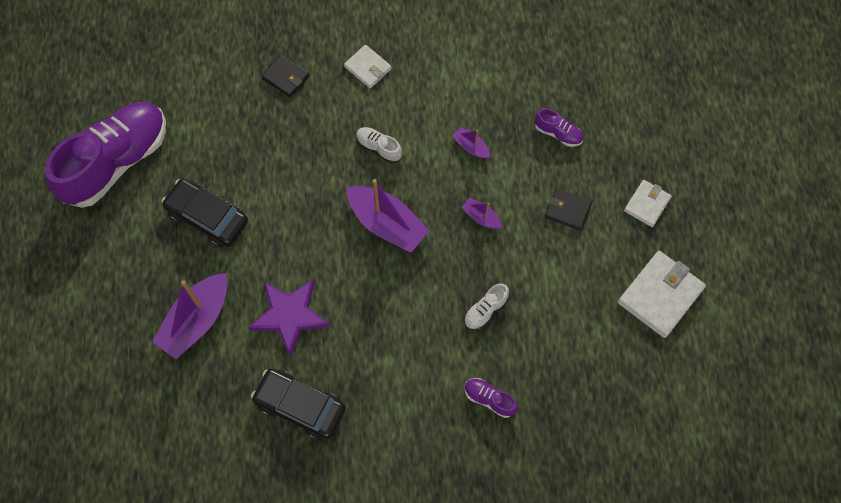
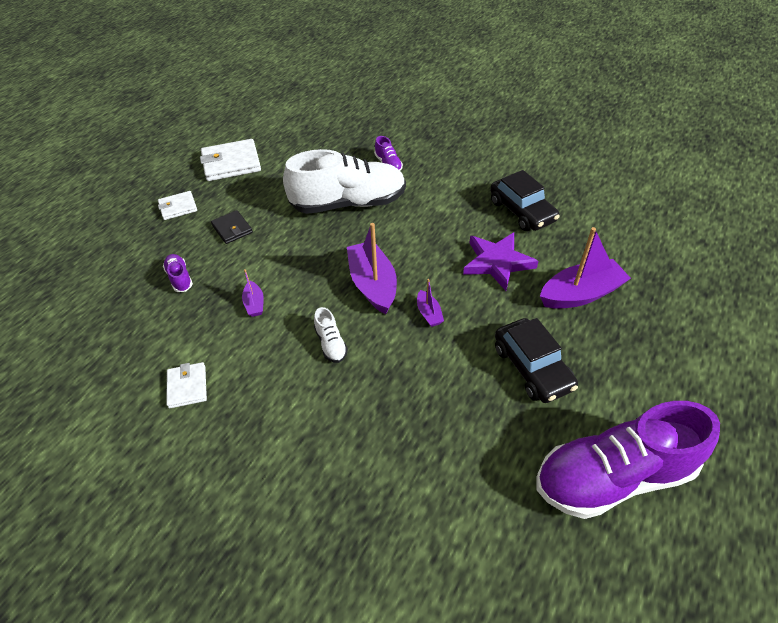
camera: 145 degrees left, 20 degrees down
(286, 77) = (367, 465): black wallet -> none
(368, 68) = (276, 424): white wallet -> white wallet (187, 387)
(481, 217) = (297, 254): purple boat -> purple boat (429, 313)
(485, 310) = (348, 203): white shoe -> white shoe, size x2.50

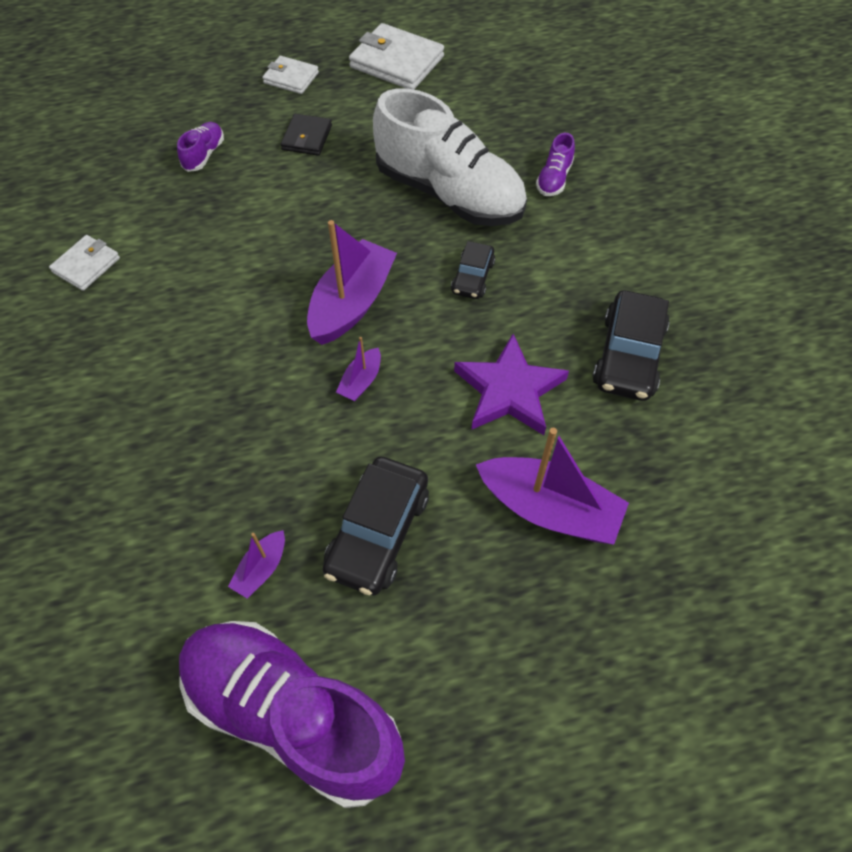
camera: 45 degrees right, 10 degrees up
(254, 304) = (228, 232): purple boat -> purple boat (261, 569)
(331, 344) = (237, 330): white shoe -> none
(413, 230) = (473, 277): none -> black car

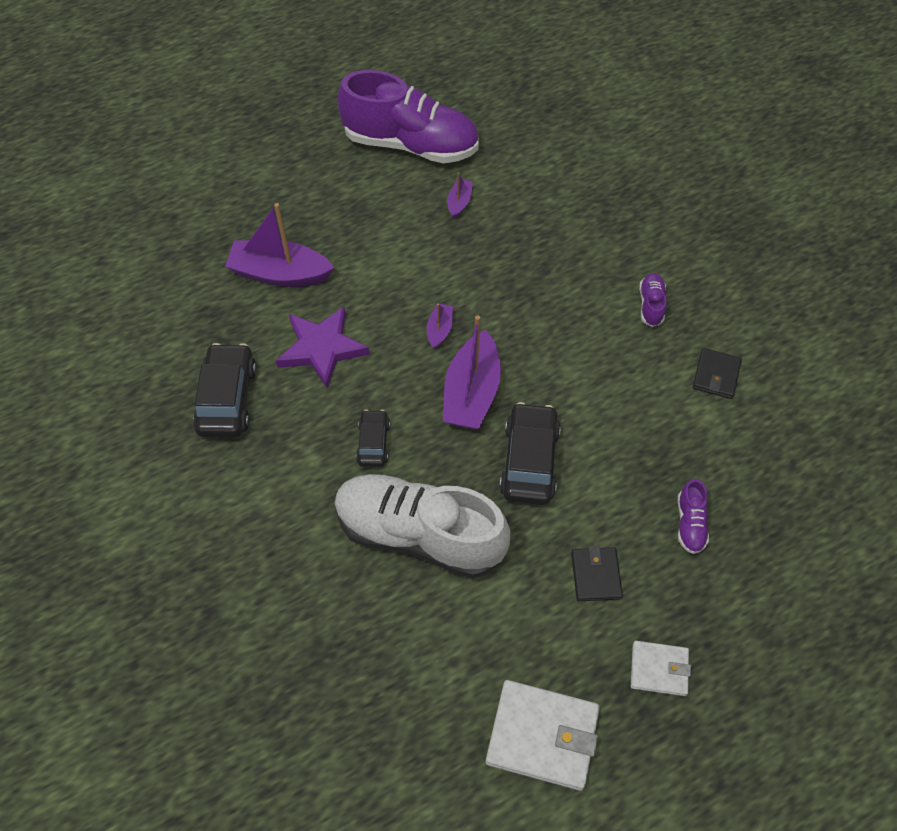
camera: 165 degrees right, 0 degrees up
(86, 265) = (716, 375): white wallet -> black wallet
(378, 533) = (392, 236): black car -> black car (529, 461)
(554, 179) = (313, 583): purple shoe -> purple shoe (651, 305)

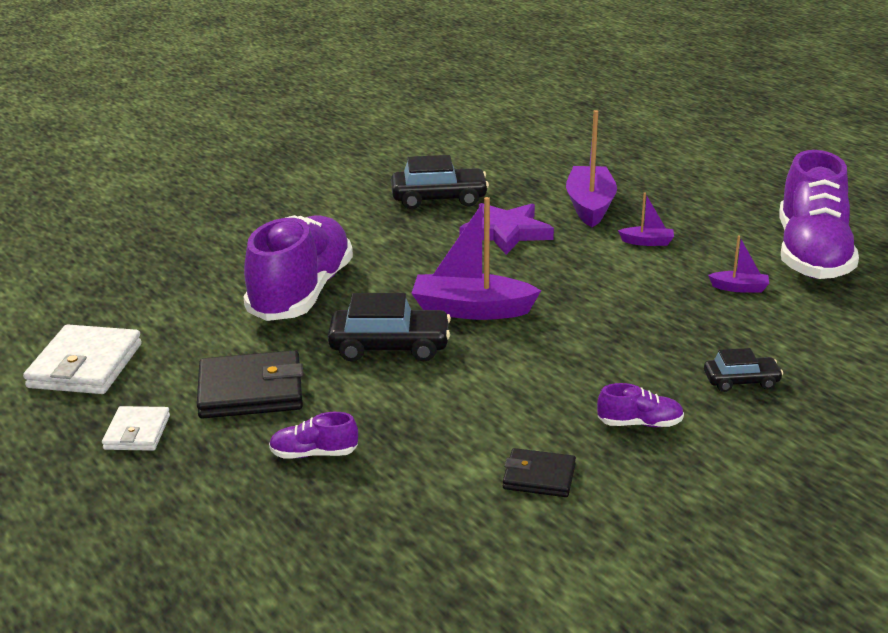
camera: 85 degrees right, 30 degrees down
(373, 443) = (401, 264): black car -> black car (741, 381)
(419, 534) = (301, 293): white shoe -> purple shoe
(439, 330) = (549, 288): purple boat -> purple boat (647, 242)
(595, 575) = (251, 391): black wallet -> black wallet, size x1.72

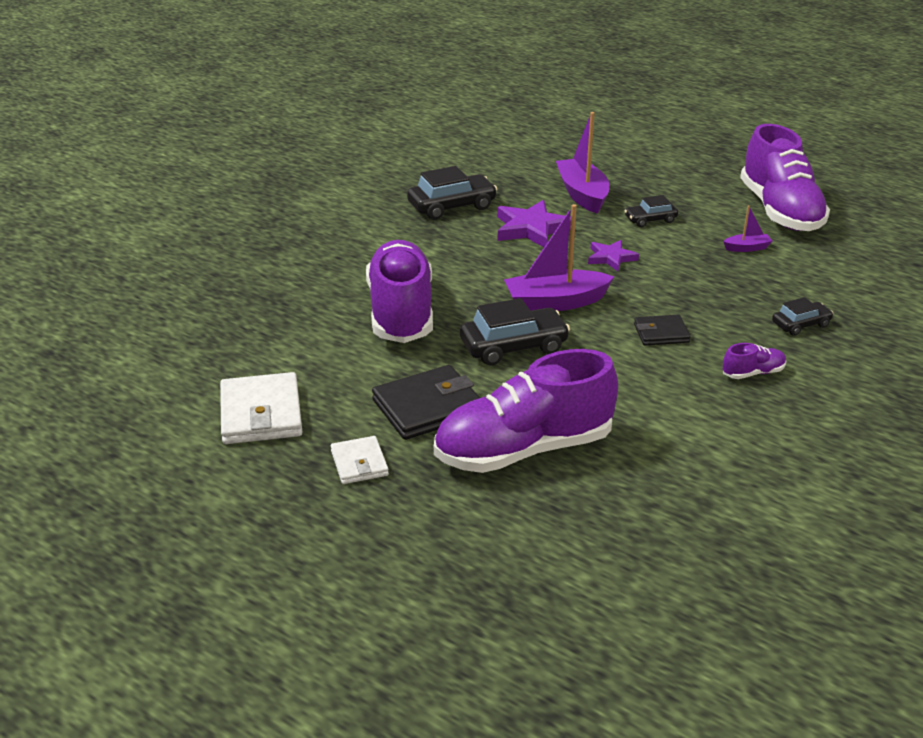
camera: 20 degrees left, 5 degrees up
(314, 454) = (524, 450): purple shoe -> purple shoe, size x2.50
(539, 477) = (711, 431): black wallet -> black wallet (661, 333)
(570, 274) = (611, 258): none -> purple star
(647, 242) = (650, 220): purple boat -> black car

